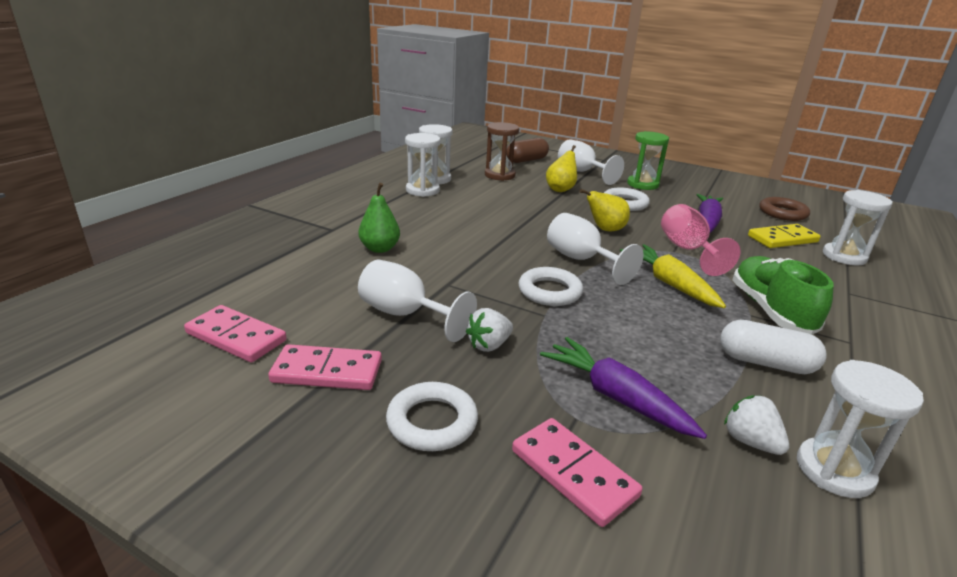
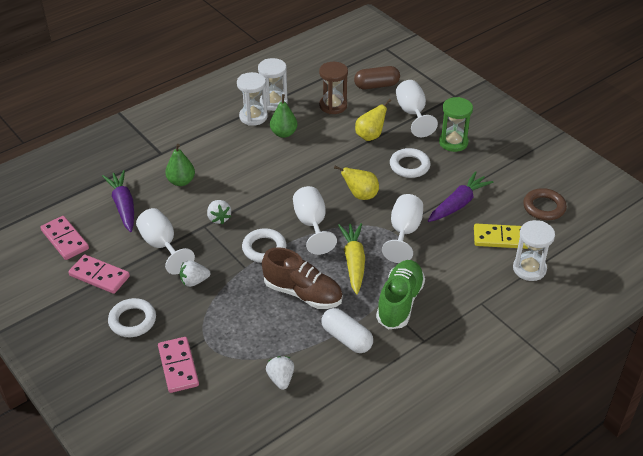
camera: 25 degrees right, 15 degrees up
(461, 273) = (219, 218): none -> white strawberry
(469, 197) = (284, 133): none -> green pear
(616, 397) = (235, 334): purple carrot -> purple carrot (123, 206)
(650, 326) = (303, 293): none -> brown shoe
(687, 250) = (404, 232): pink goblet -> white goblet
(834, 470) = (306, 405): white hourglass -> none

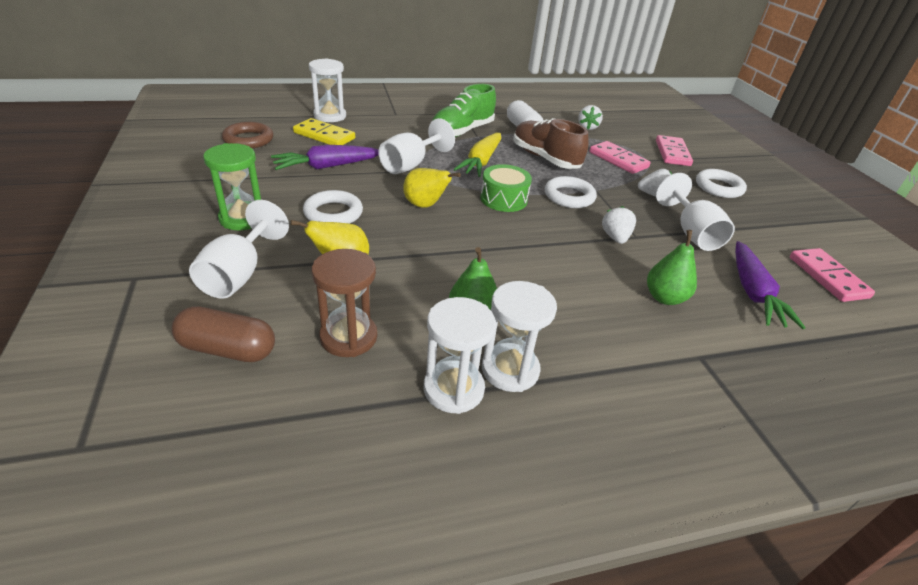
camera: 160 degrees left, 5 degrees down
(99, 276) = (765, 229): pink domino -> pink domino (618, 160)
(312, 224) = (503, 199): white goblet -> green drum

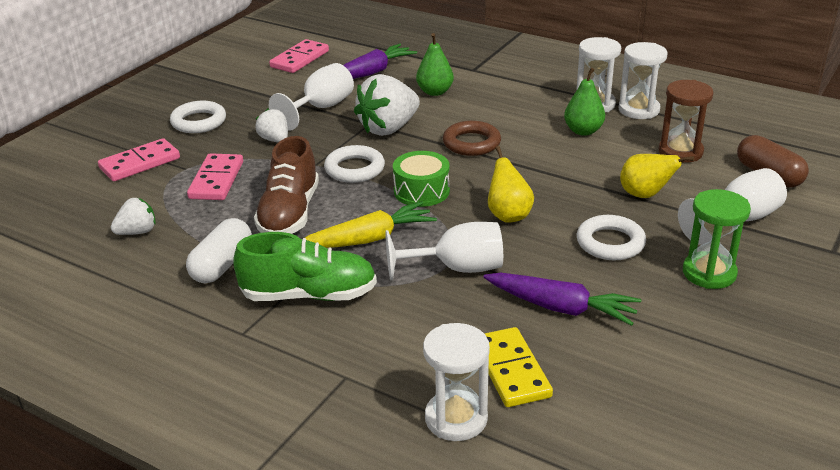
camera: 130 degrees left, 5 degrees down
(248, 140) = (631, 410): brown ring -> brown ring (471, 143)
(615, 237) = (388, 128): white strawberry -> white strawberry, size x1.86

